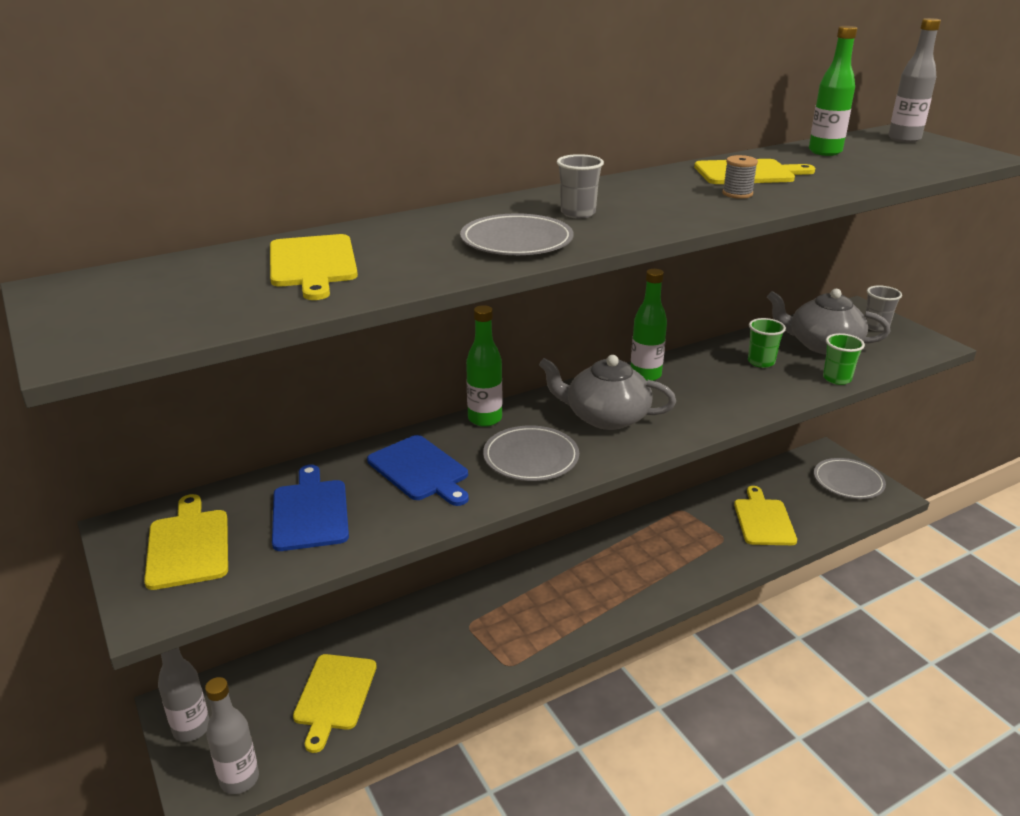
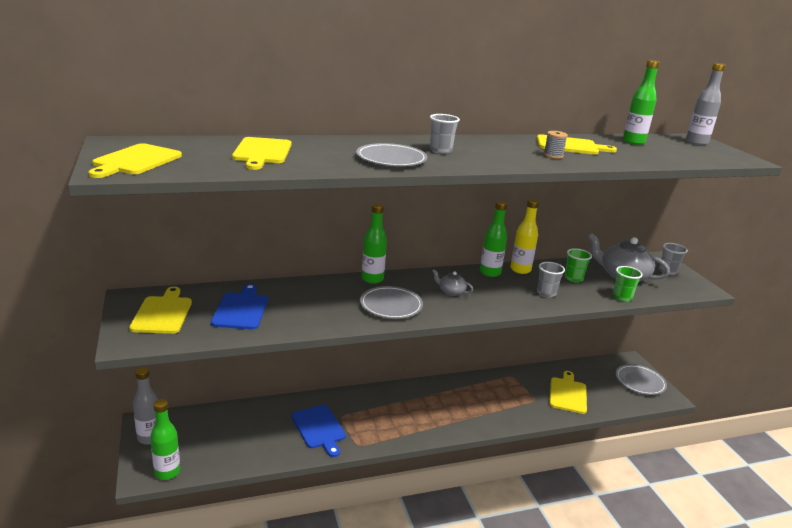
camera: 10 degrees right, 5 degrees down
(239, 779) = (167, 472): grey bottle -> green bottle
(334, 695) = (242, 438): yellow cutting board -> yellow cutting board (135, 161)
(420, 470) = (318, 299): blue cutting board -> blue cutting board (319, 428)
(605, 417) = (451, 291): grey teapot -> grey teapot, size x0.50
(684, 362) = (520, 270): none -> yellow bottle
(735, 393) = (546, 293): none -> grey cup

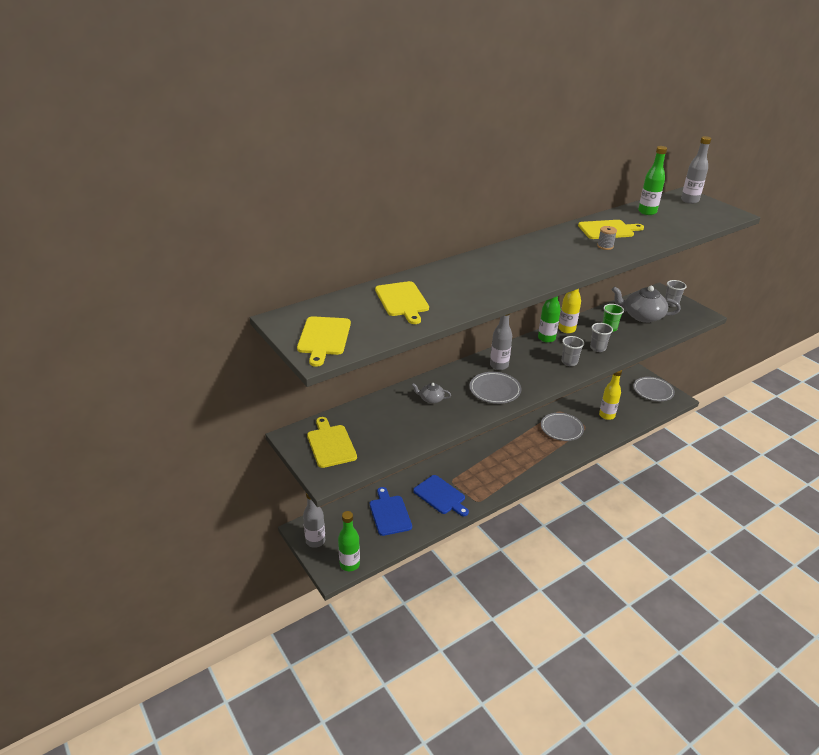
camera: 15 degrees left, 10 degrees up
(241, 309) = (387, 424): blue cutting board -> blue cutting board (389, 513)
(372, 279) = (464, 368): green bottle -> none
(391, 159) = (500, 283): grey plate -> grey plate (561, 428)
(414, 285) = (499, 365): none -> grey bottle
(440, 151) = (525, 262): grey cup -> grey cup (569, 362)
(451, 291) = (529, 365): grey teapot -> grey teapot (431, 399)
(568, 394) = (607, 415): yellow cutting board -> yellow bottle
(622, 297) = (652, 338): green cup -> none

